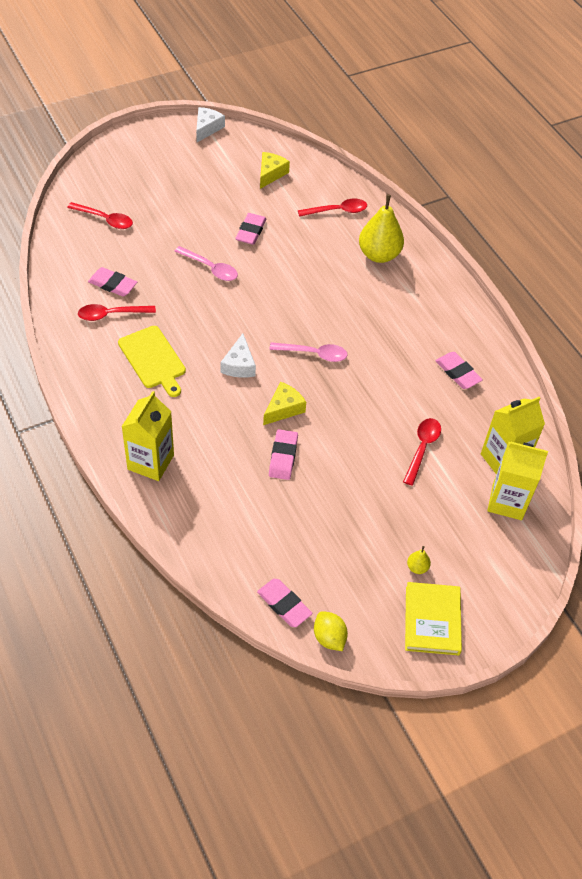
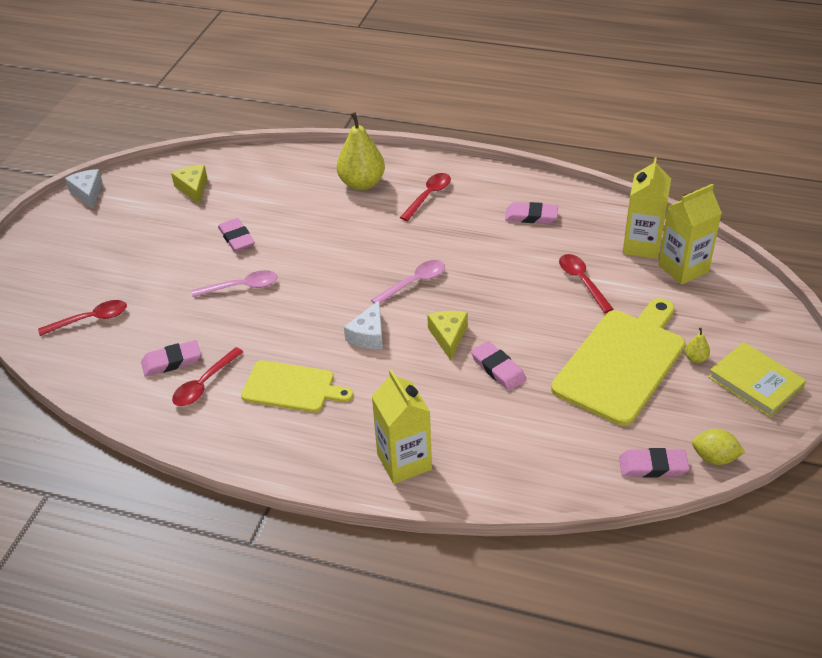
camera: 40 degrees left, 10 degrees down
(239, 365) = (369, 335): white cheese -> white cheese turned 60 degrees clockwise
(337, 211) = (286, 177): red spoon -> red spoon (428, 196)
(365, 524) = (622, 362): none -> yellow cutting board

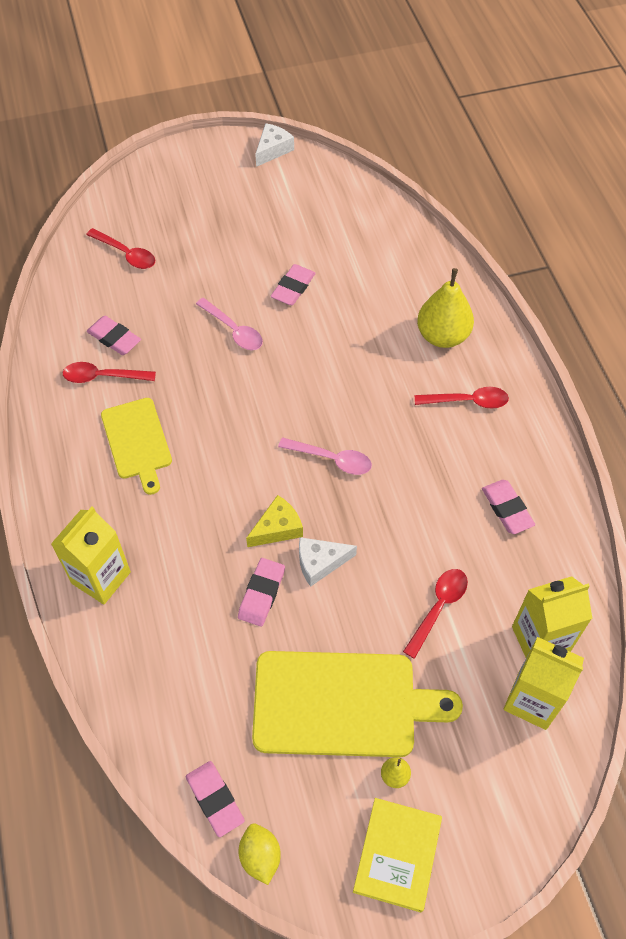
camera: 55 degrees right, 15 degrees up
(193, 188) = (334, 215): yellow cheese -> none
(369, 335) = (237, 462): white cheese -> white cheese (320, 563)

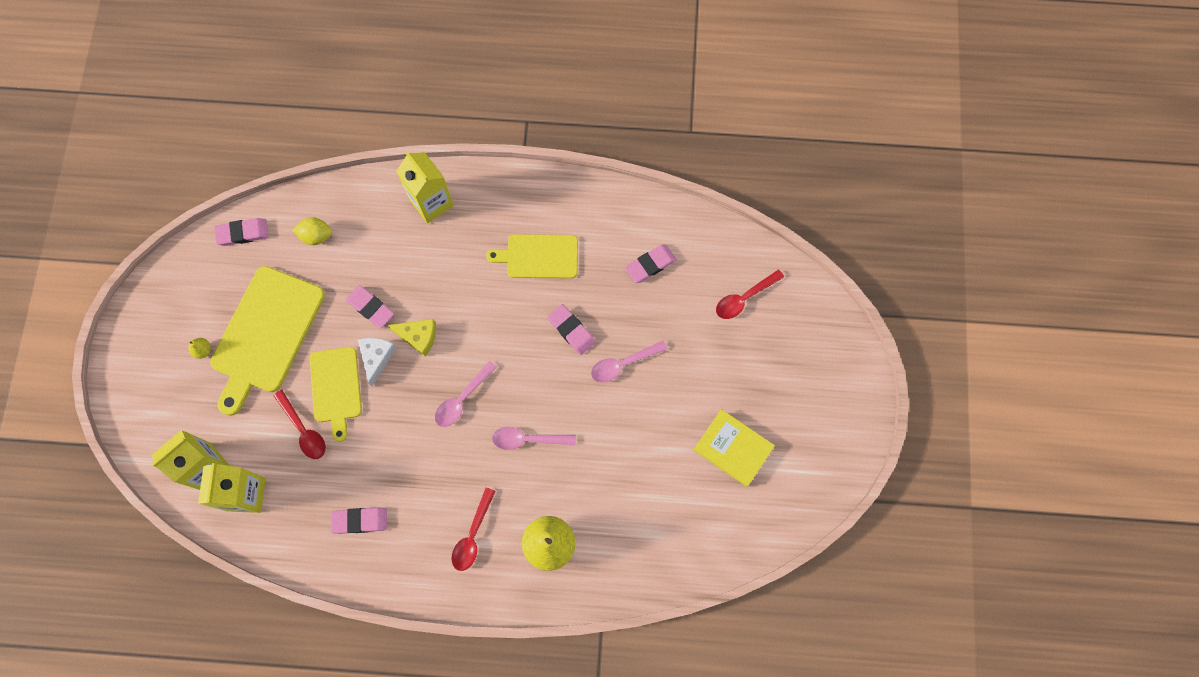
camera: 110 degrees right, 15 degrees up
(103, 377) = (612, 246): red spoon -> none
(260, 856) = (195, 249): yellow lemon -> yellow lemon (316, 236)
(273, 150) = (841, 474): white cheese -> none
(277, 528) = (418, 337): yellow cheese -> yellow cheese turned 60 degrees counterclockwise
(293, 287) = (653, 431): pink eraser -> pink eraser (571, 330)
(348, 386) = (528, 439): none -> pink spoon
(374, 592) = (336, 388): none -> yellow cutting board
(397, 855) = (155, 332): yellow book -> yellow book (733, 448)

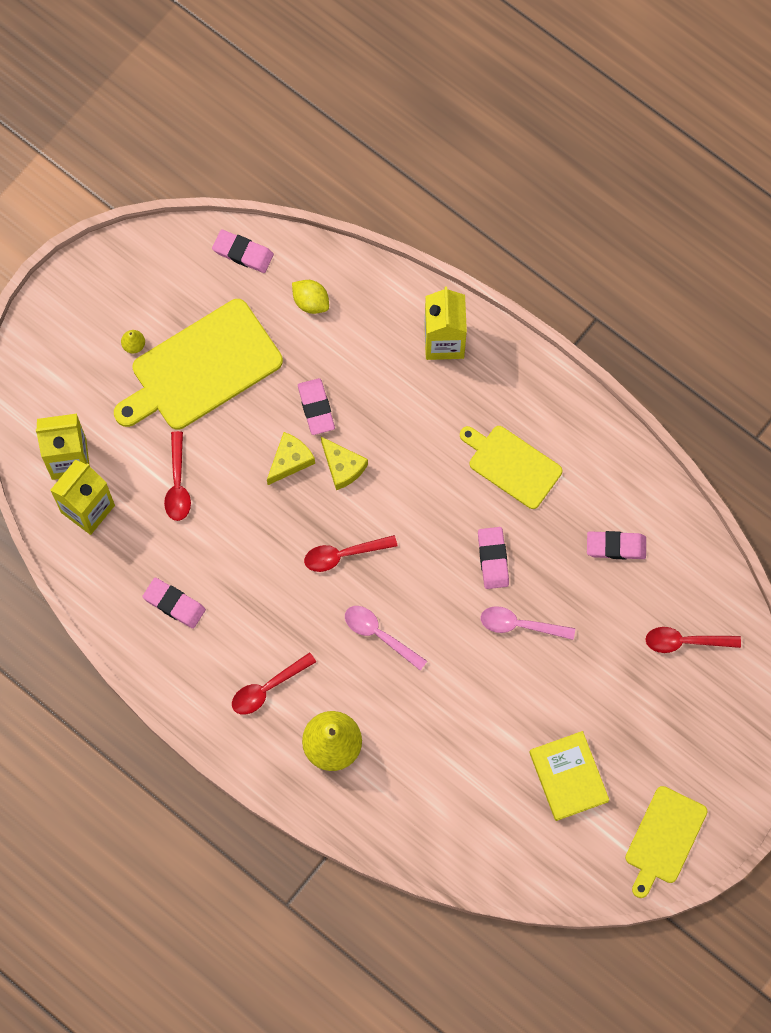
camera: 35 degrees right, 0 degrees up
(336, 388) = (233, 464): yellow cutting board -> yellow cutting board (664, 839)
(377, 357) = (290, 460): white cheese -> yellow cheese
(462, 399) = (343, 554): pink spoon -> red spoon

